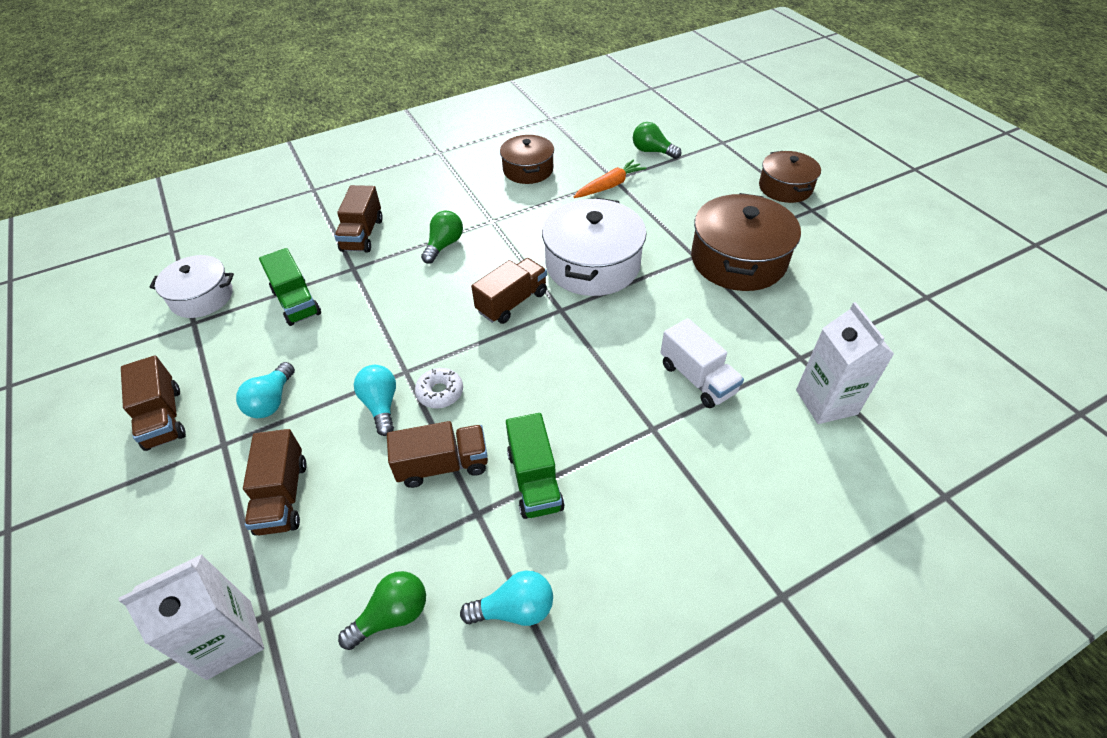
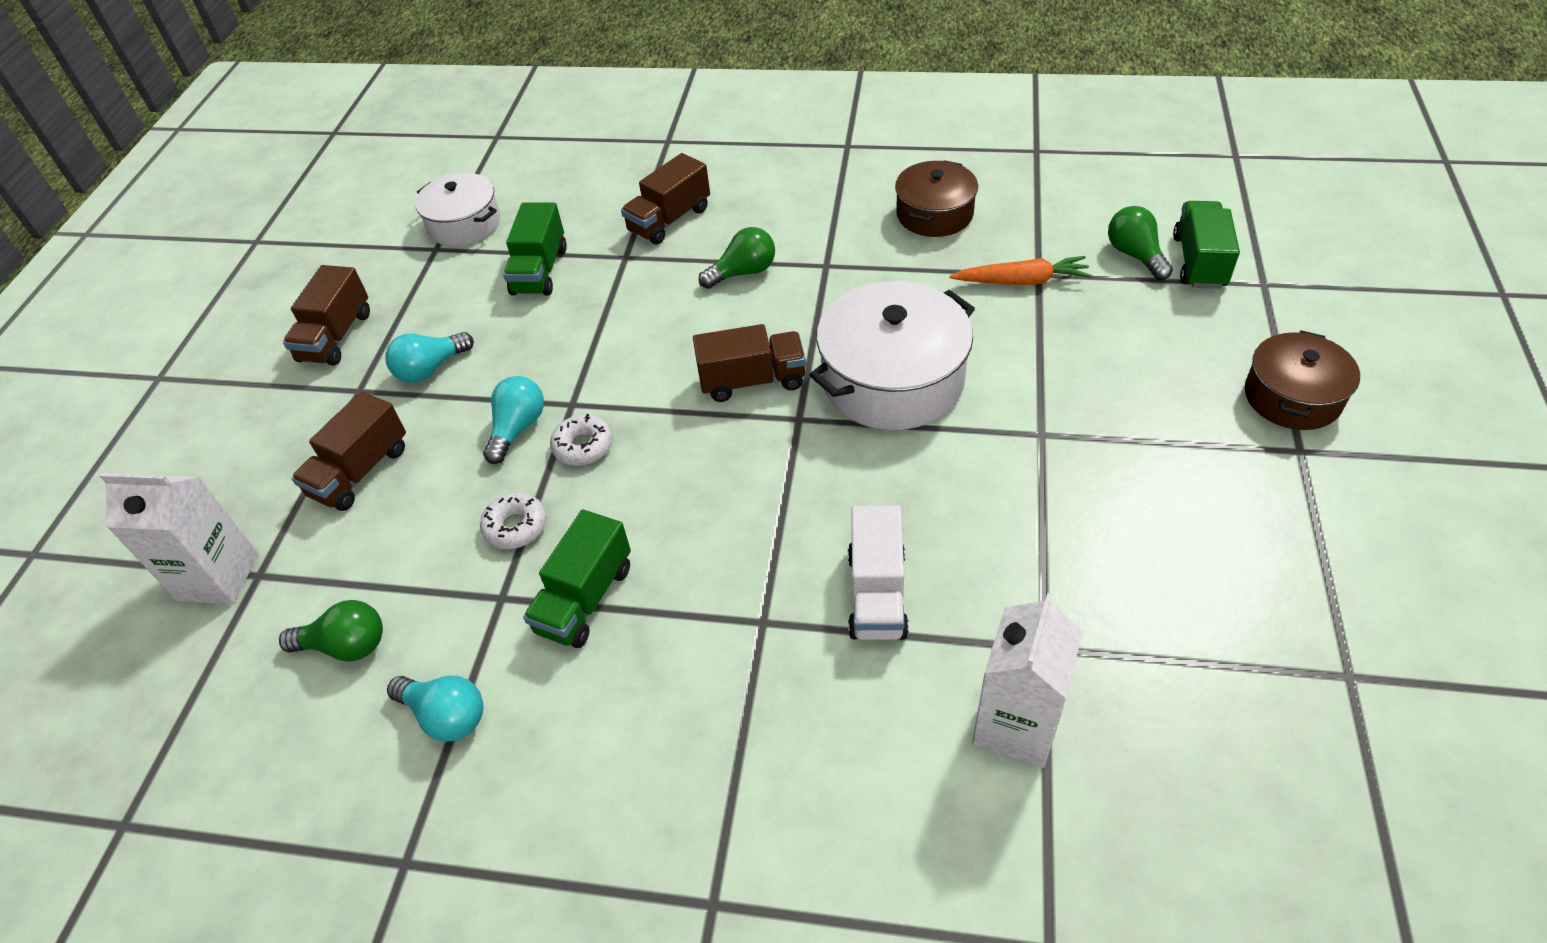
camera: 40 degrees right, 0 degrees up
(442, 465) = (516, 527): brown truck -> white donut
(684, 143) = (1199, 262): none -> green truck
(738, 260) = (1098, 469): brown pot -> none

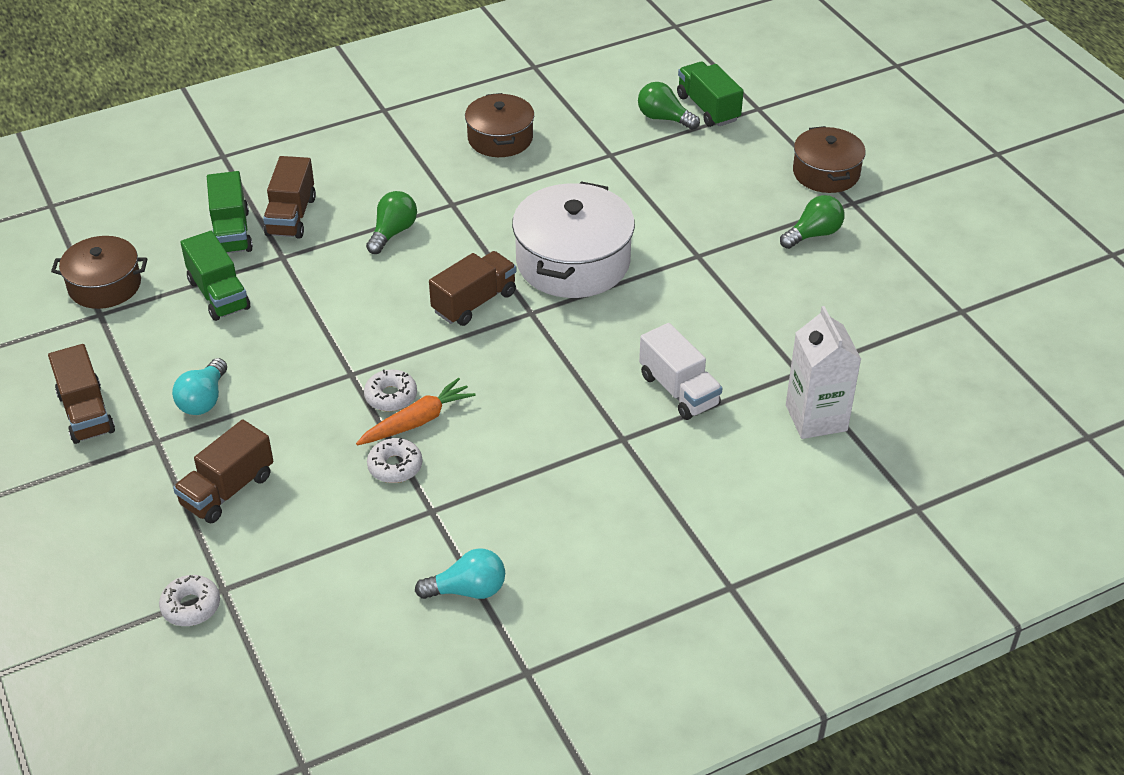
camera: 40 degrees left, 5 degrees down
(218, 577) = (191, 606): white carton -> white donut
(346, 646) = (348, 592): green light bulb -> green light bulb (813, 234)
(360, 472) = (227, 490): brown truck -> brown truck turned 45 degrees clockwise
(464, 224) = (105, 285): white pot -> brown pot
(517, 428) = (326, 407): turquoise light bulb -> none
(585, 599) = (492, 482): green truck -> green truck (231, 232)
(1021, 281) = (603, 163): orange carrot -> orange carrot (417, 421)

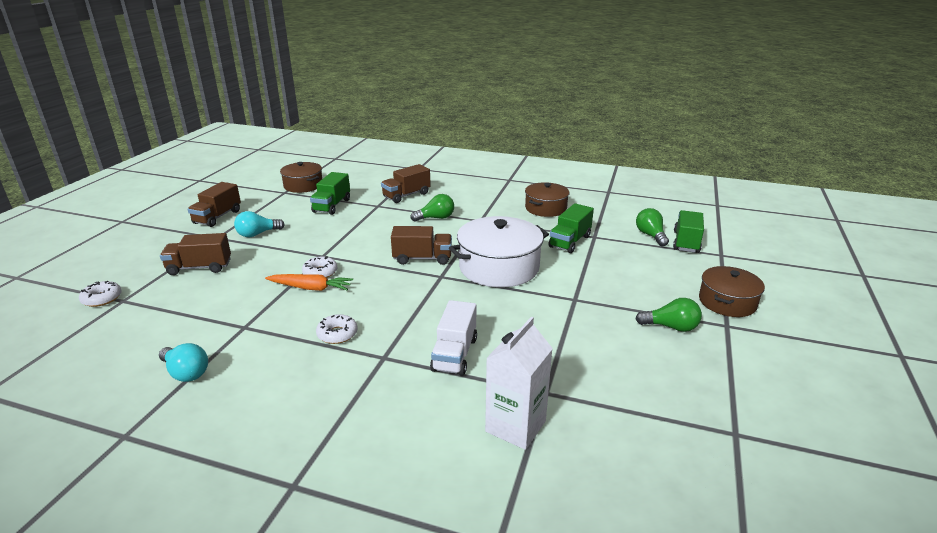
camera: 45 degrees right, 15 degrees down
(231, 232) = (375, 190): green truck -> green truck (570, 241)
(395, 466) = (268, 299): white donut -> white donut (337, 334)

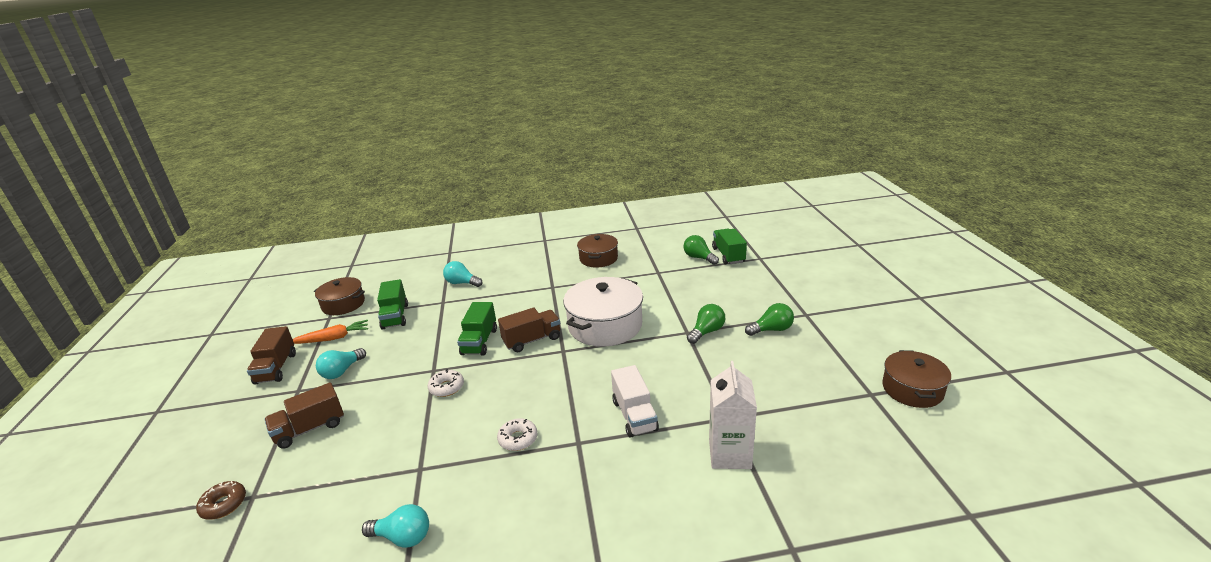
camera: 25 degrees left, 0 degrees up
(102, 298) = (224, 504): white donut -> brown donut
(310, 288) = (451, 406): orange carrot -> orange carrot (332, 338)
(406, 195) = (462, 283): brown truck -> turquoise light bulb
(435, 218) = (510, 297): green light bulb -> green light bulb (706, 332)
(570, 241) = (642, 283): green truck -> green truck (479, 341)
(727, 302) = (792, 296): brown pot -> brown pot (912, 389)

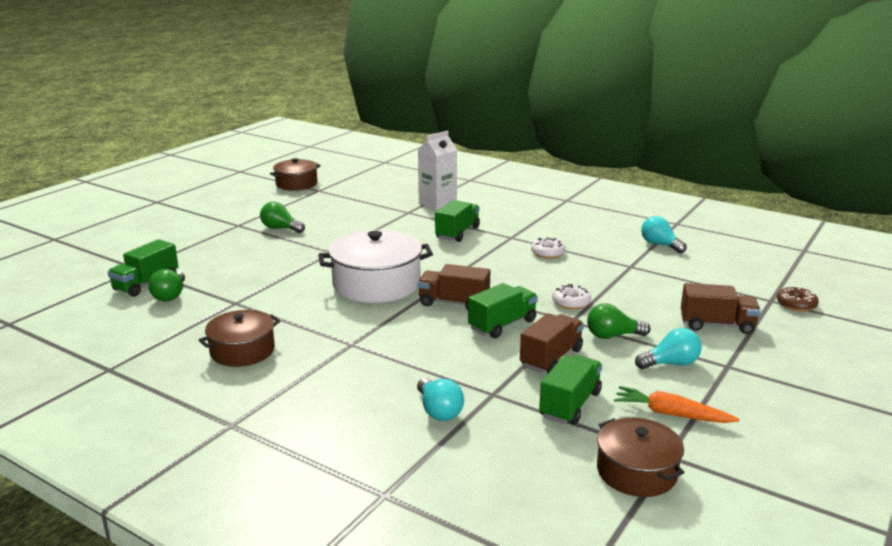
camera: 140 degrees left, 5 degrees down
(276, 368) = (756, 406): brown truck -> brown truck (551, 358)
(634, 415) = (457, 233): white truck -> green truck
(706, 332) = (320, 246): green light bulb -> green light bulb (613, 336)

